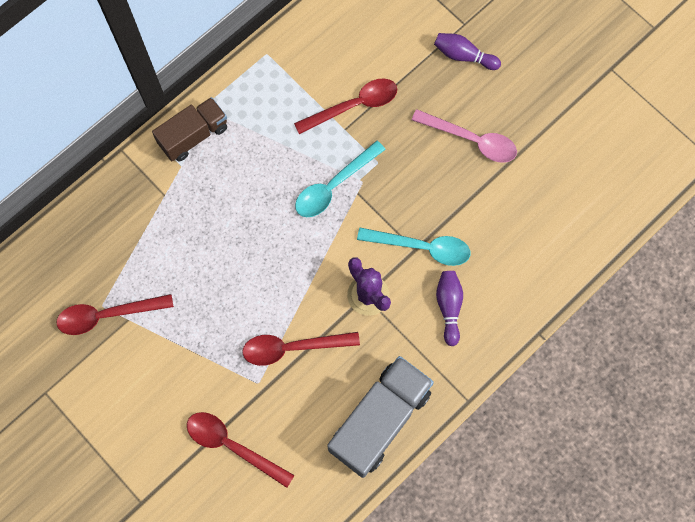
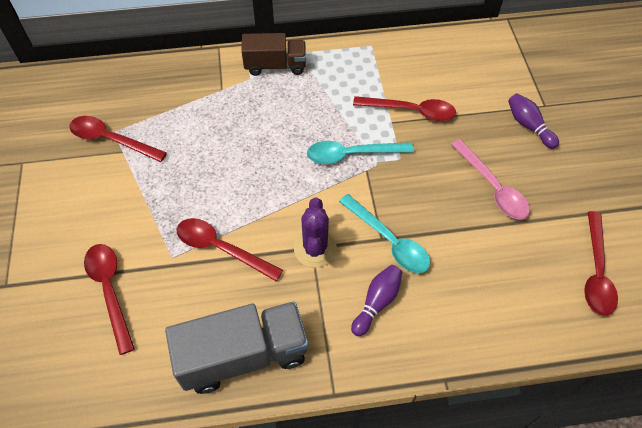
camera: 35 degrees right, 15 degrees down
(594, 167) = (596, 272): none -> red spoon

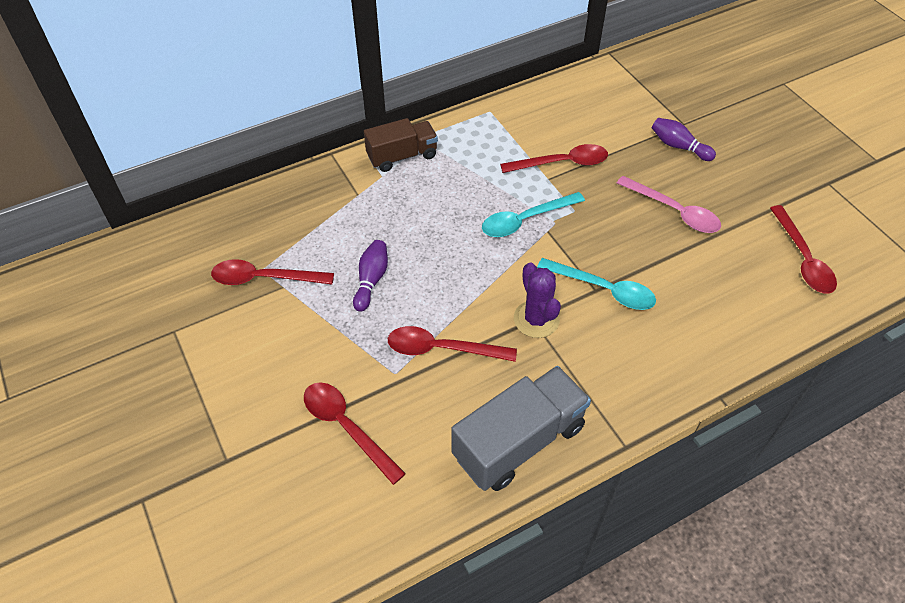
camera: 20 degrees left, 5 degrees down
(377, 302) = (622, 349): purple bowling pin -> purple bowling pin (371, 280)

